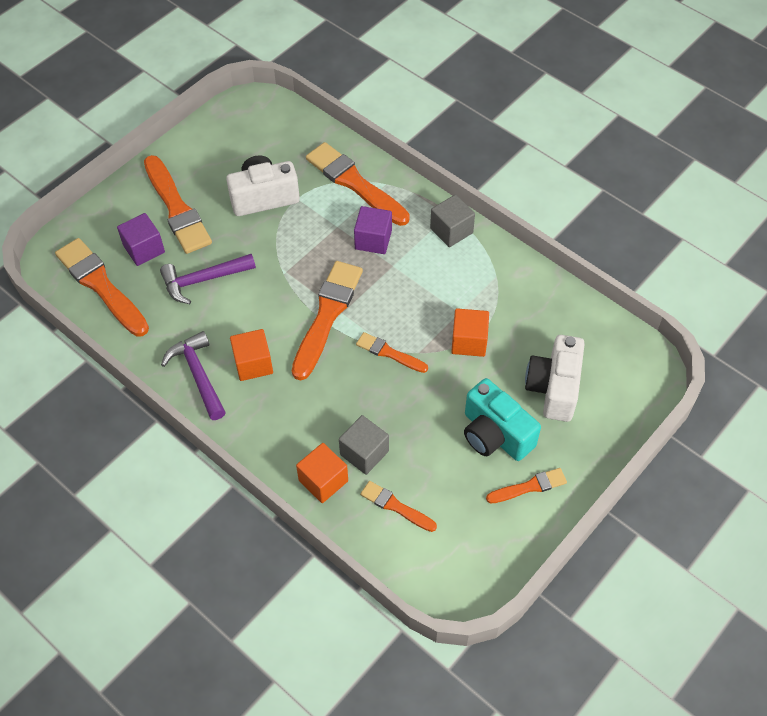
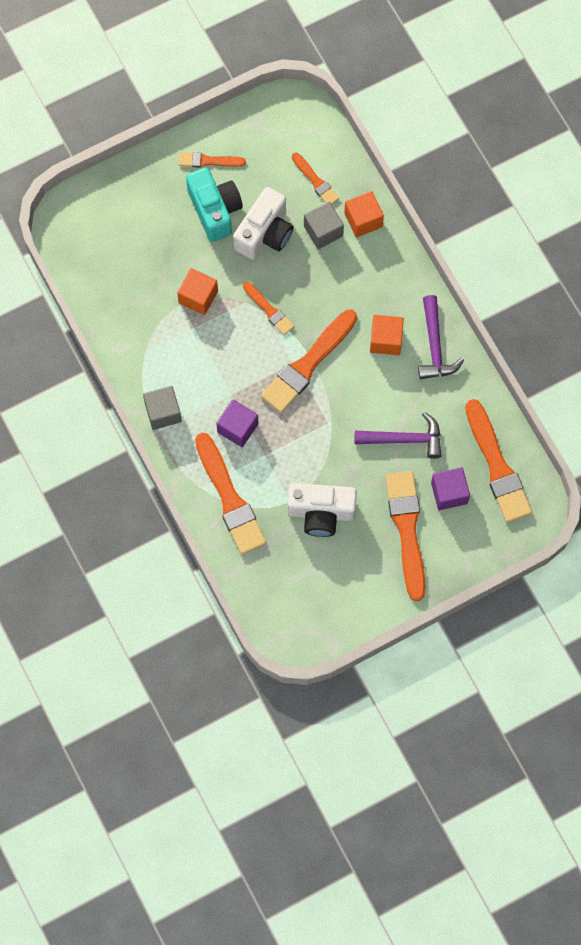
camera: 160 degrees left, 15 degrees up
(553, 388) = (149, 232): white camera -> white camera (265, 233)

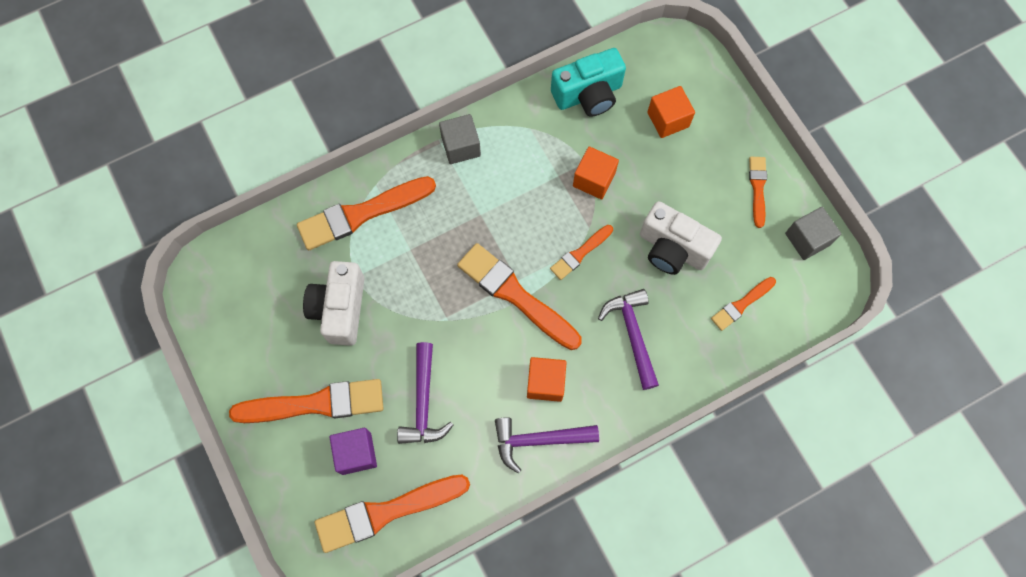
camera: 90 degrees right, 0 degrees up
(215, 210) = (698, 196): turquoise camera -> turquoise camera (588, 95)
(237, 428) = (441, 221): purple cube -> none
(323, 231) = (679, 312): grey cube -> grey cube (807, 239)
(343, 269) = (632, 334): none -> purple hammer
(363, 220) = (696, 358): orange cube -> orange cube (668, 119)

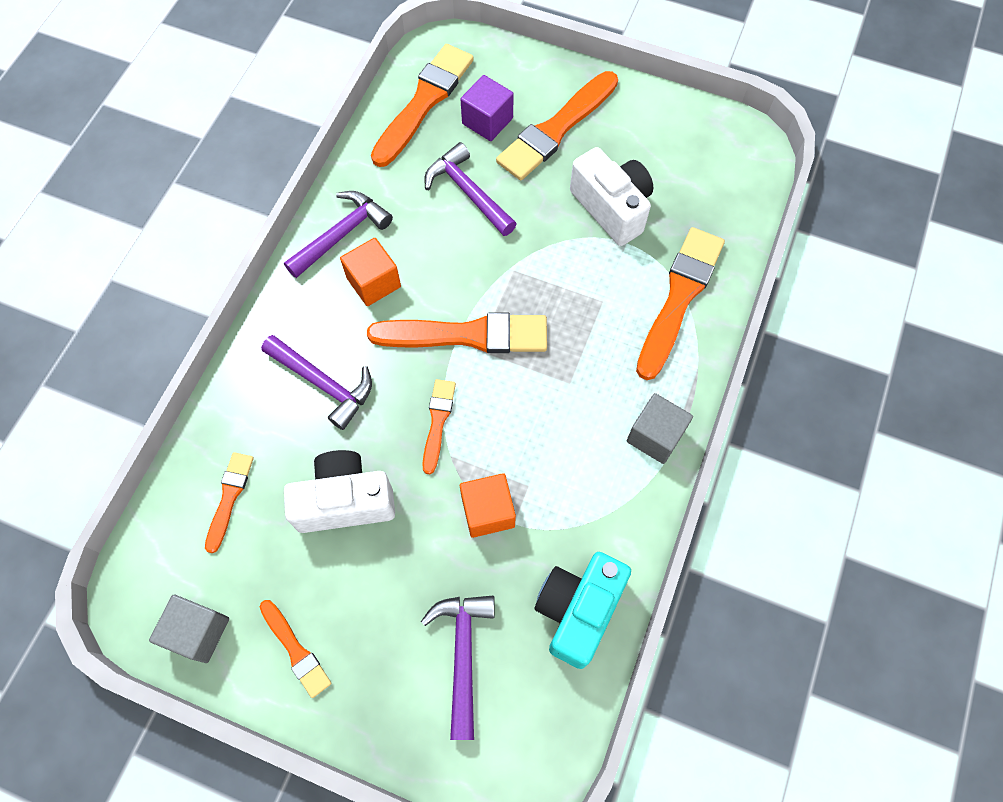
camera: 140 degrees right, 5 degrees down
(668, 119) = (463, 655): orange cube -> purple hammer

